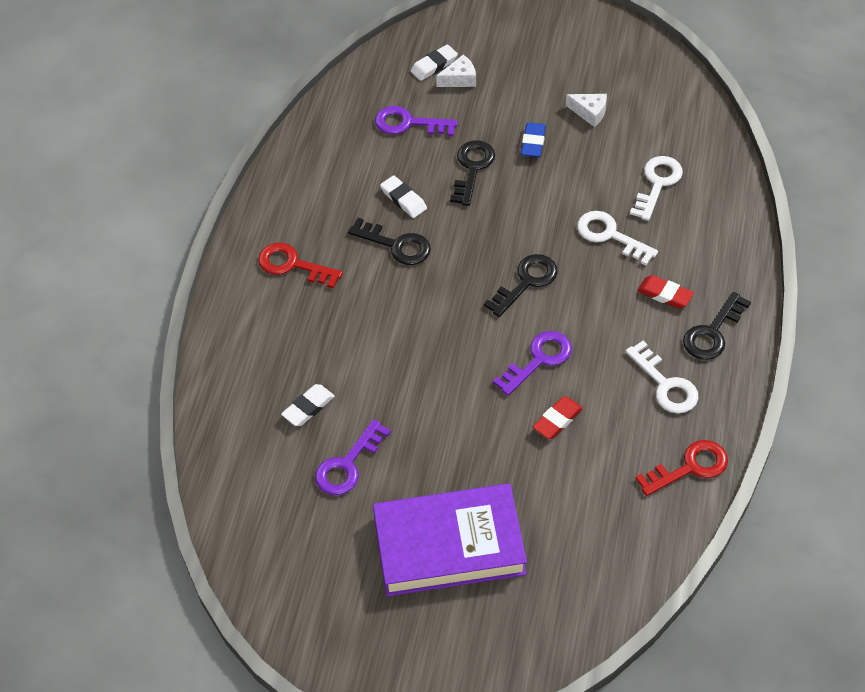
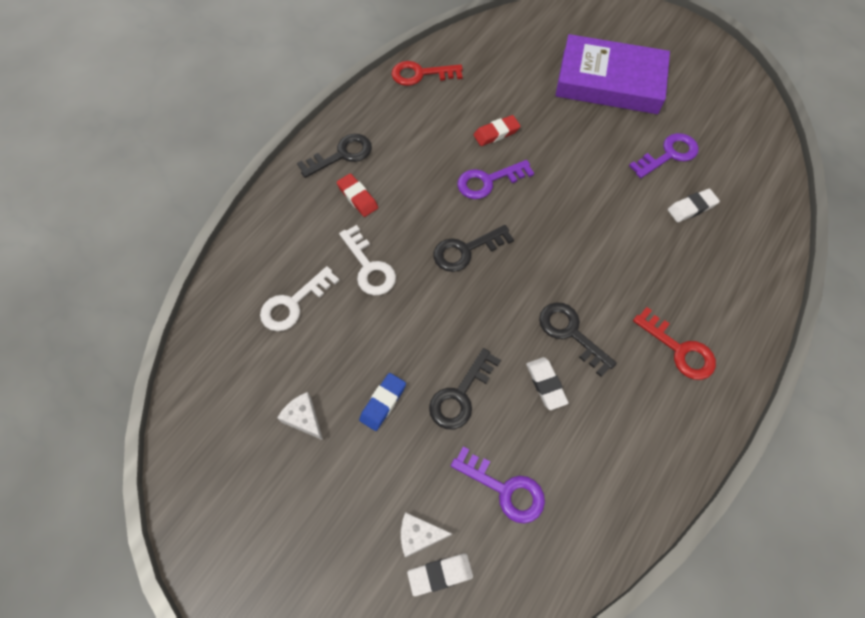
camera: 160 degrees left, 10 degrees up
(665, 384) = (402, 130): white key -> none

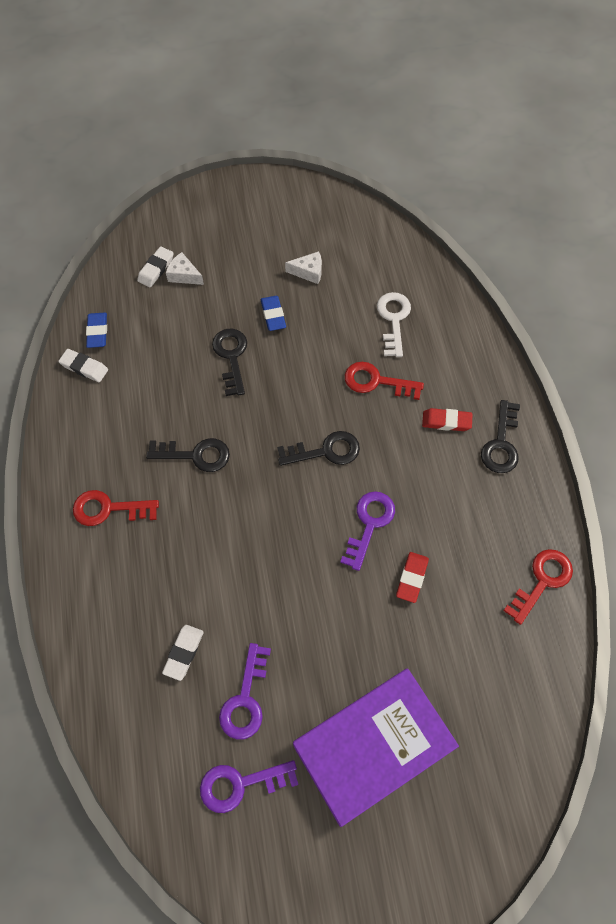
camera: 135 degrees right, 0 degrees up
(369, 267) = (376, 381): white key -> red key
(419, 535) = (184, 275): white cheese -> white cheese turned 105 degrees counterclockwise
(466, 250) = (325, 451): black key -> black key turned 60 degrees clockwise
(504, 489) = (157, 331): purple key -> purple key (240, 784)
(546, 384) = (183, 407): white eraser -> white eraser (84, 367)
(564, 547) = (97, 332): none -> blue eraser

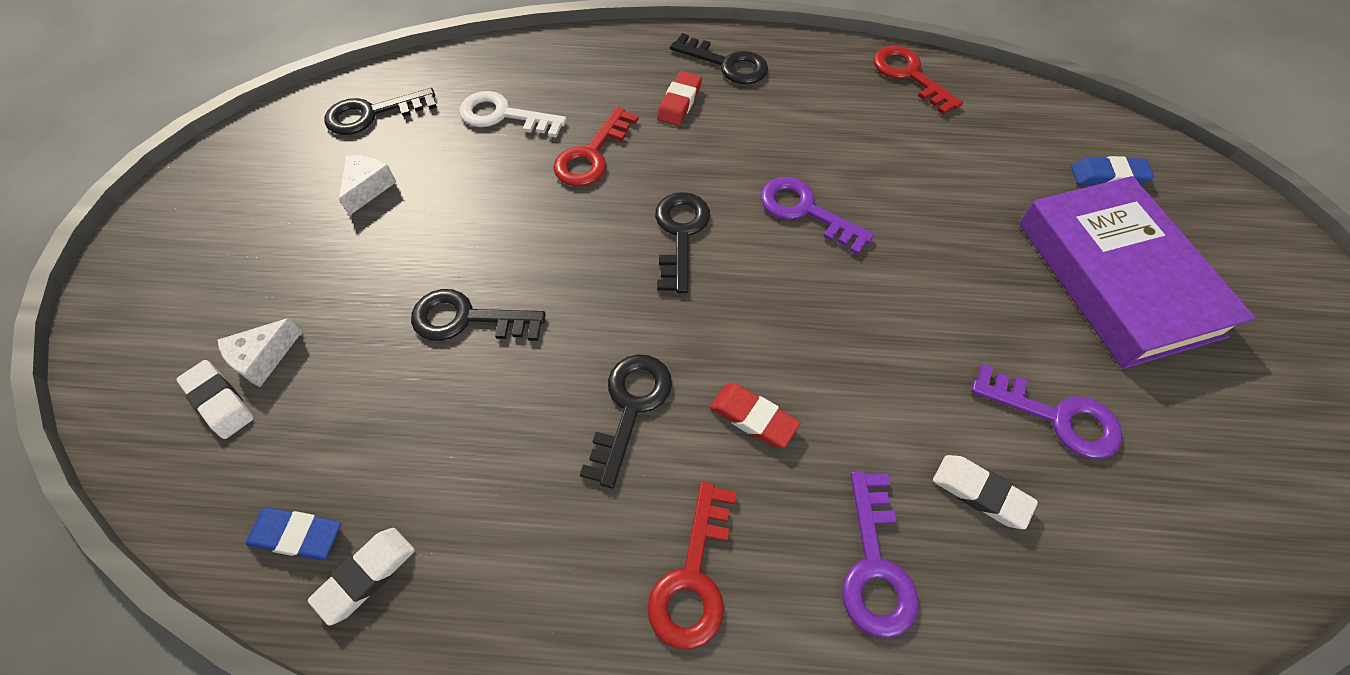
camera: 75 degrees left, 5 degrees down
(240, 784) = (1185, 449): purple key -> purple key (874, 565)
(273, 315) = (420, 247): blue eraser -> blue eraser (1108, 176)
(368, 249) = (372, 114): none -> black key
(412, 578) = (890, 186): red eraser -> red eraser (753, 418)

